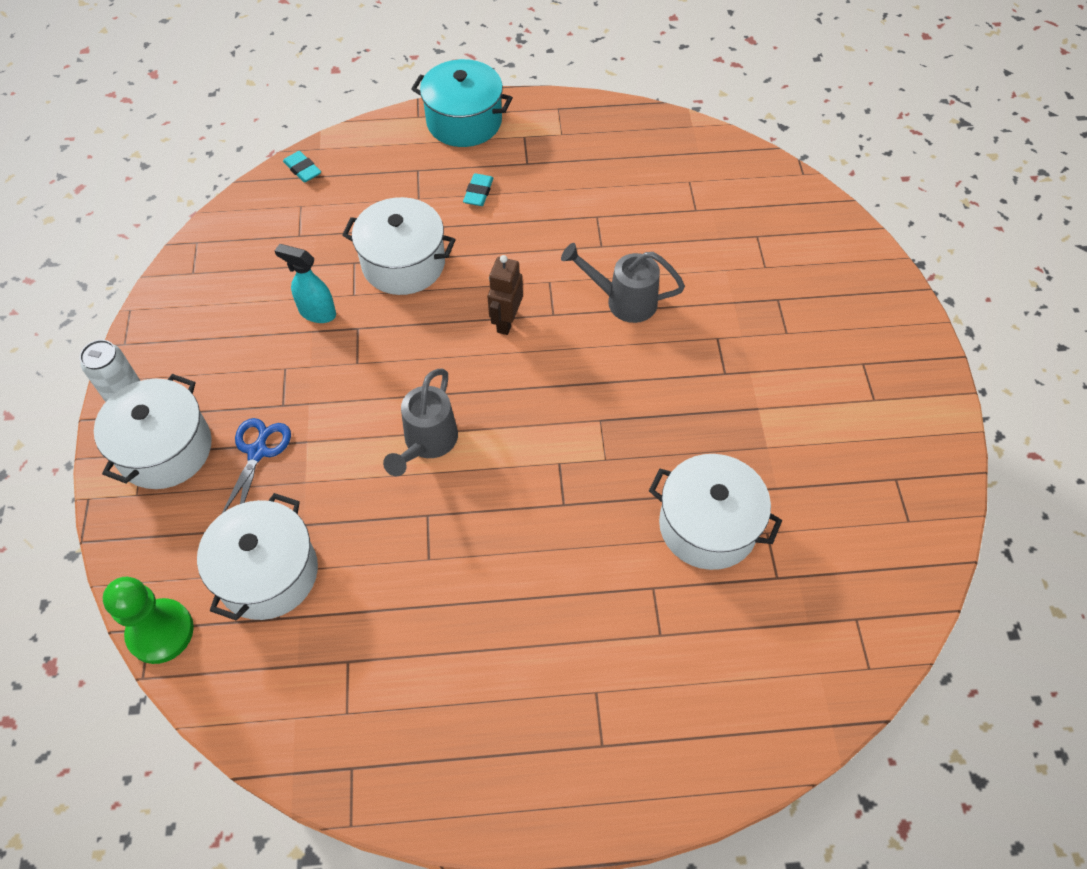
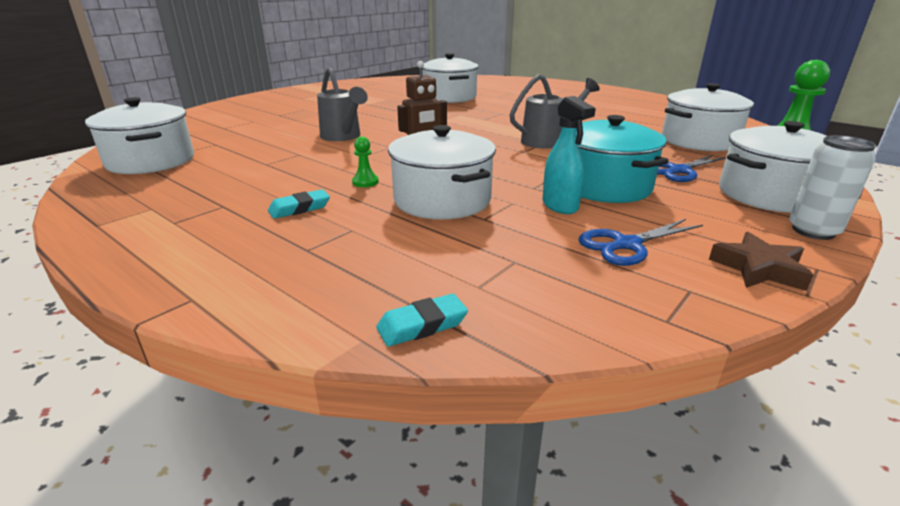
camera: 135 degrees left, 30 degrees down
(159, 319) = (759, 269): none -> brown star
(245, 294) = (627, 244): none -> blue scissors
(302, 169) = (422, 325): turquoise eraser -> turquoise eraser turned 60 degrees clockwise
(464, 121) = (174, 263): turquoise pot -> turquoise pot (604, 186)
(485, 247) = (365, 182): none -> green pawn
(680, 160) = (151, 161): none -> white pot

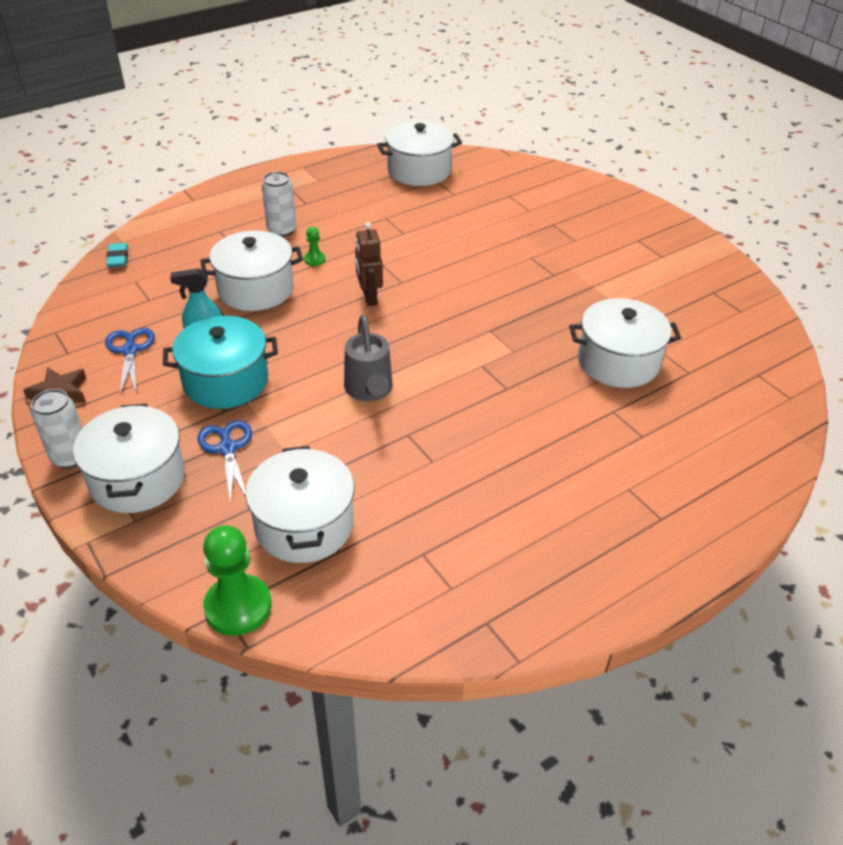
camera: 105 degrees right, 15 degrees up
(299, 208) = (282, 230): turquoise eraser -> white can
(343, 137) = (447, 258): grey watering can -> none

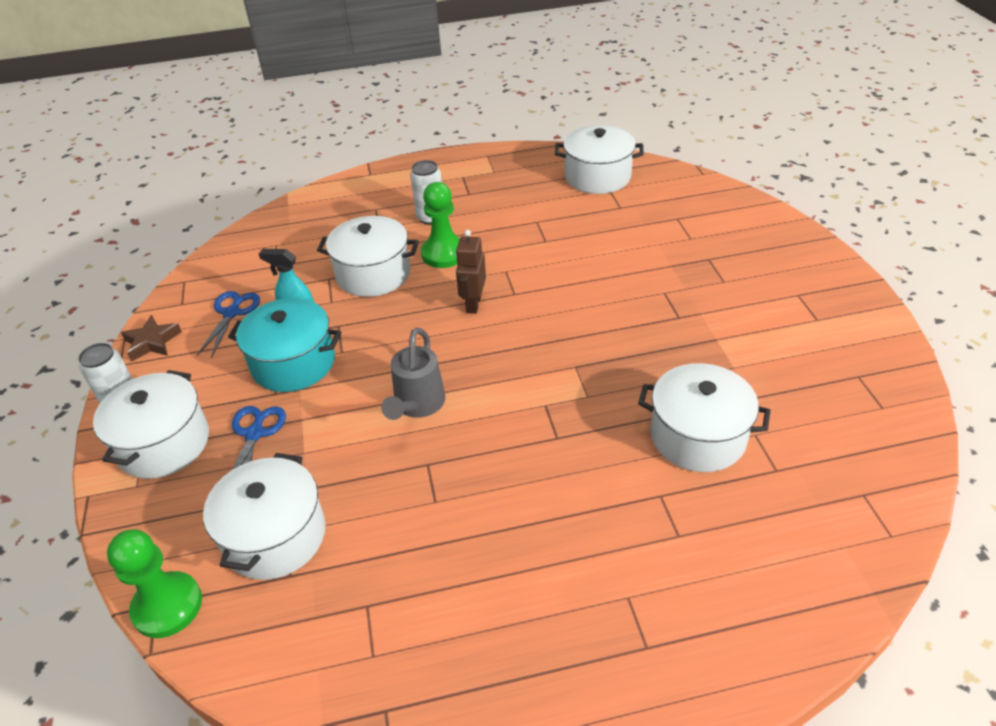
camera: 25 degrees right, 0 degrees up
(118, 258) = (274, 220): turquoise eraser -> none
(314, 259) = (444, 254): green pawn -> green pawn, size x2.12

